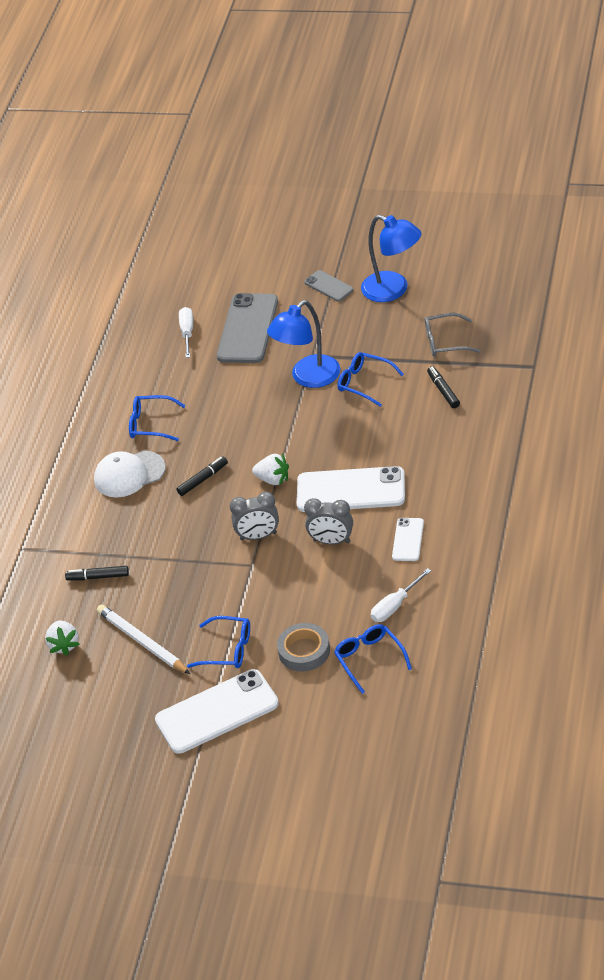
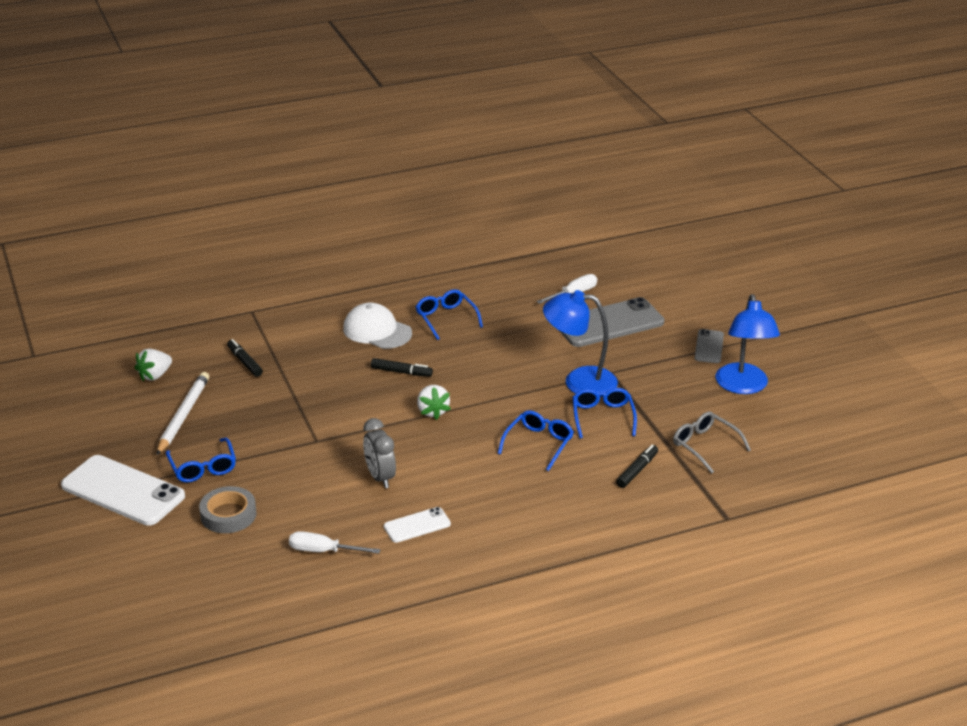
camera: 50 degrees right, 10 degrees down
(258, 536) = (355, 430): grey clock -> none
(351, 490) = (455, 463): white phone -> none
(369, 659) = (242, 561): blue glasses -> blue glasses (539, 444)

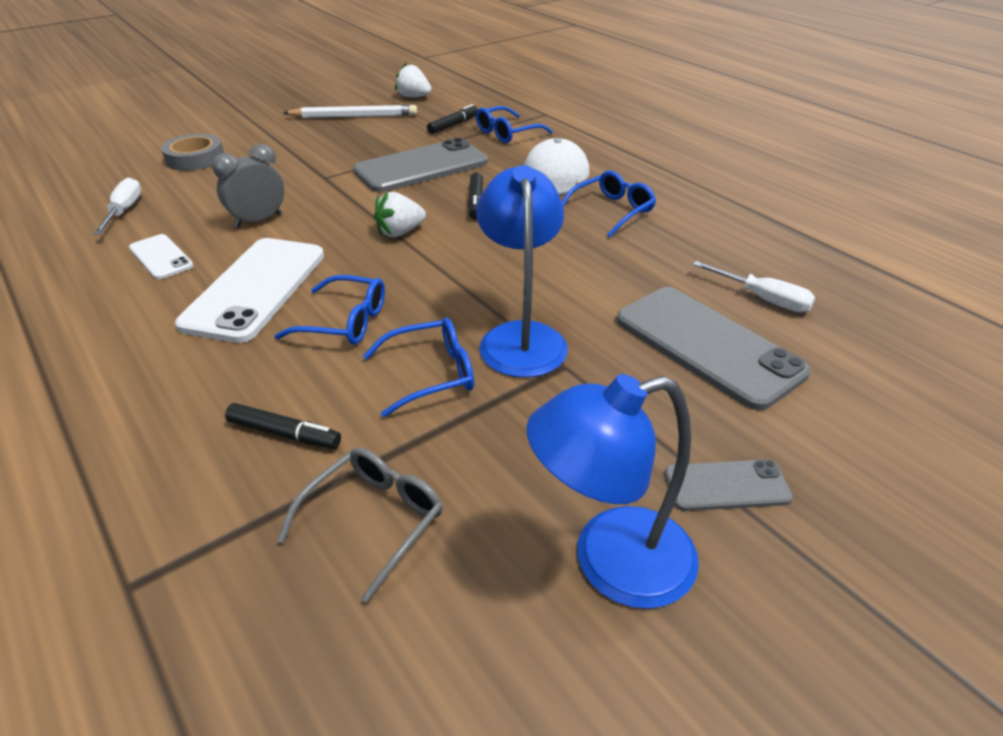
camera: 75 degrees right, 5 degrees up
(123, 491) = (235, 114): white phone -> white phone (255, 289)
(203, 467) = (272, 136): blue glasses -> blue glasses (507, 133)
(324, 389) = (421, 167): none -> grey phone

